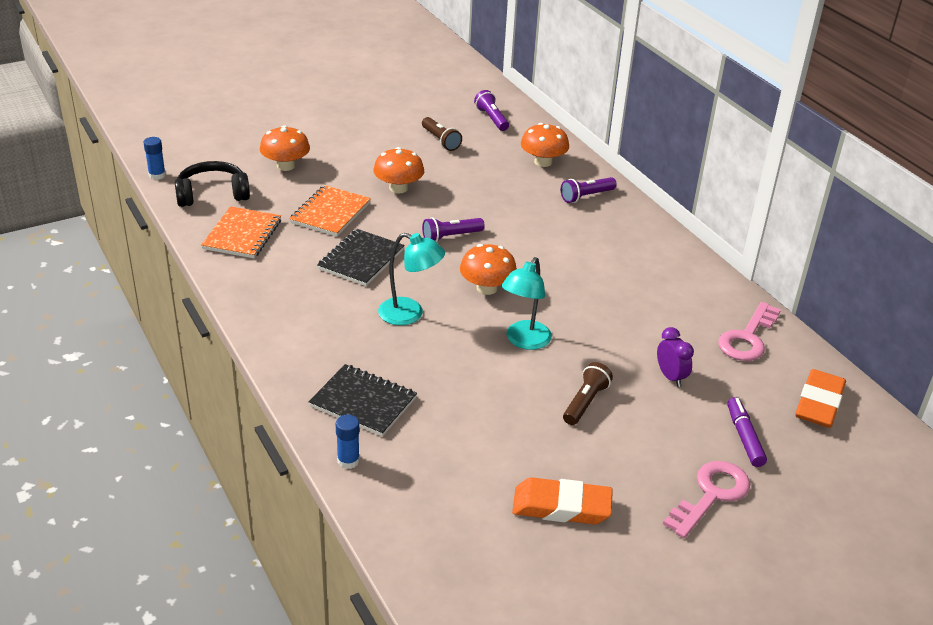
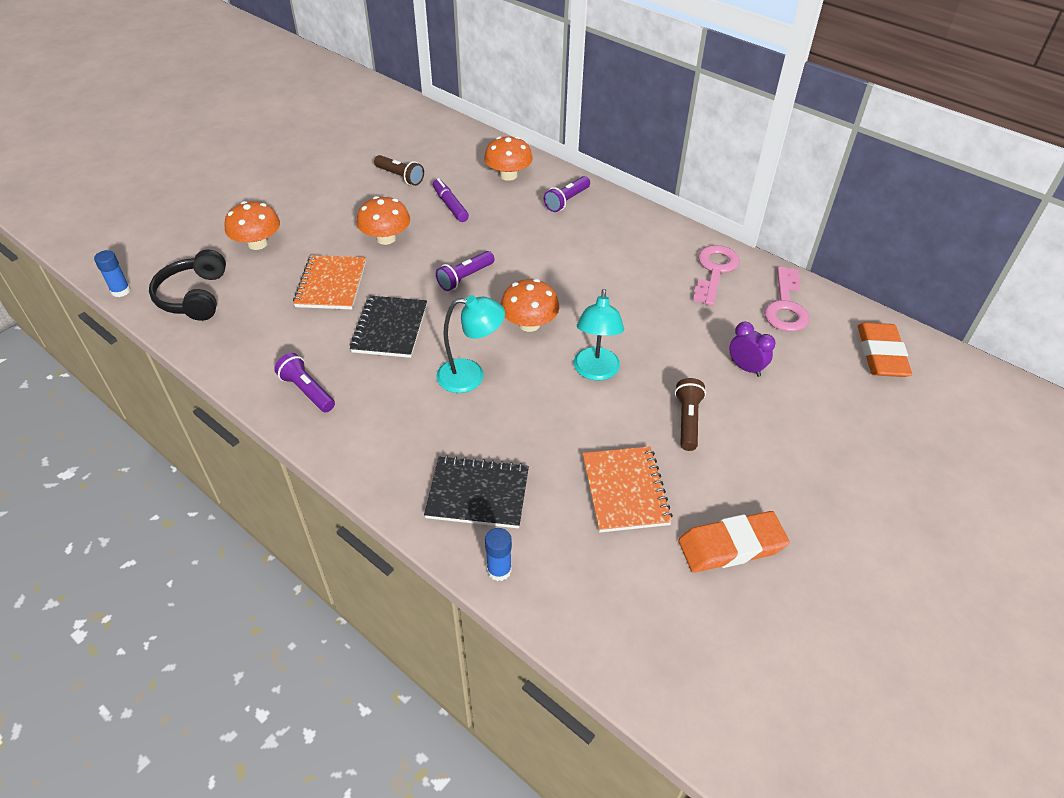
camera: 20 degrees left, 10 degrees up
(212, 194) = (194, 296): black headphones -> black headphones turned 60 degrees counterclockwise
(242, 235) = (250, 335): orange notebook -> orange notebook (625, 490)
(492, 119) = (436, 142): purple flashlight -> purple flashlight (307, 391)
(711, 495) = (851, 482): pink key -> pink key (714, 271)
(744, 437) = (842, 410): purple marker -> purple marker (450, 205)

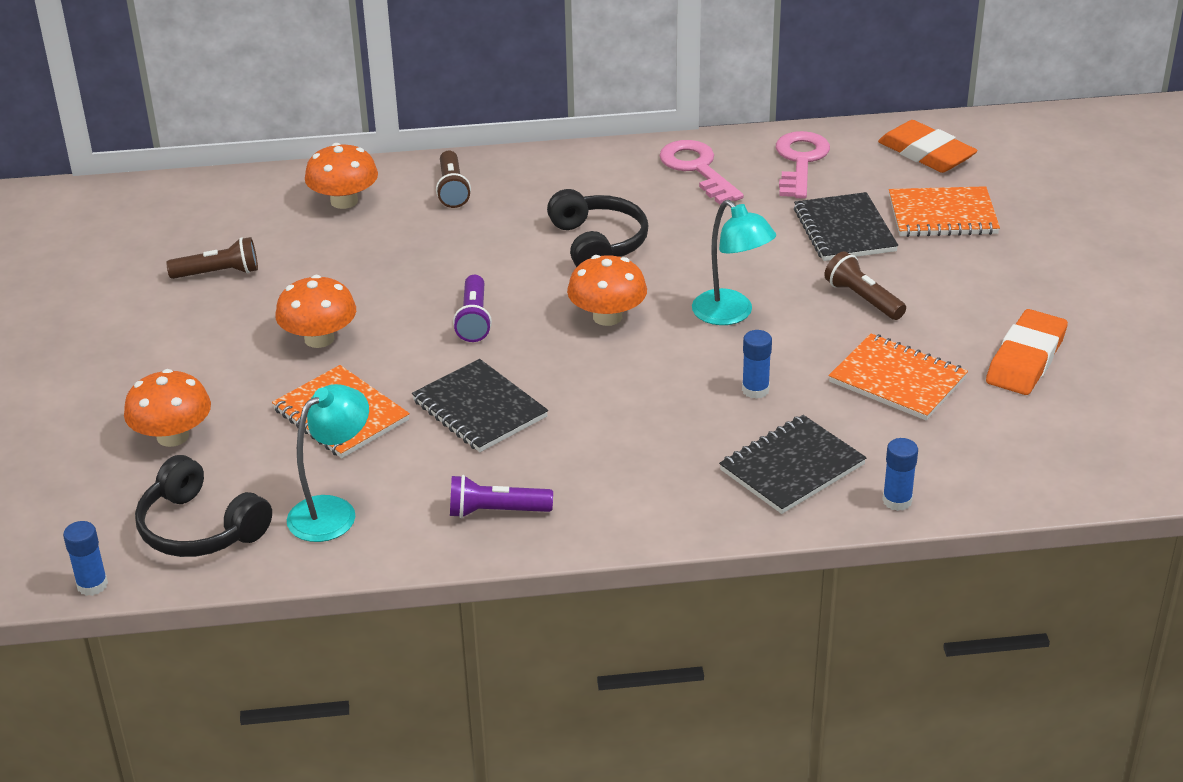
camera: 45 degrees left, 10 degrees down
(450, 205) = (332, 266): purple marker -> none
(471, 376) = (629, 392): turquoise lamp -> turquoise lamp (333, 511)
(535, 428) = (755, 390): none -> blue glue stick
(566, 201) = (452, 189): purple flashlight -> brown flashlight
(591, 279) = (598, 244): none -> black headphones
(745, 368) = (844, 230): purple clock -> black notebook
(785, 306) = (800, 161): pink key -> pink key turned 135 degrees counterclockwise
(828, 403) = (942, 215): none -> orange notebook

